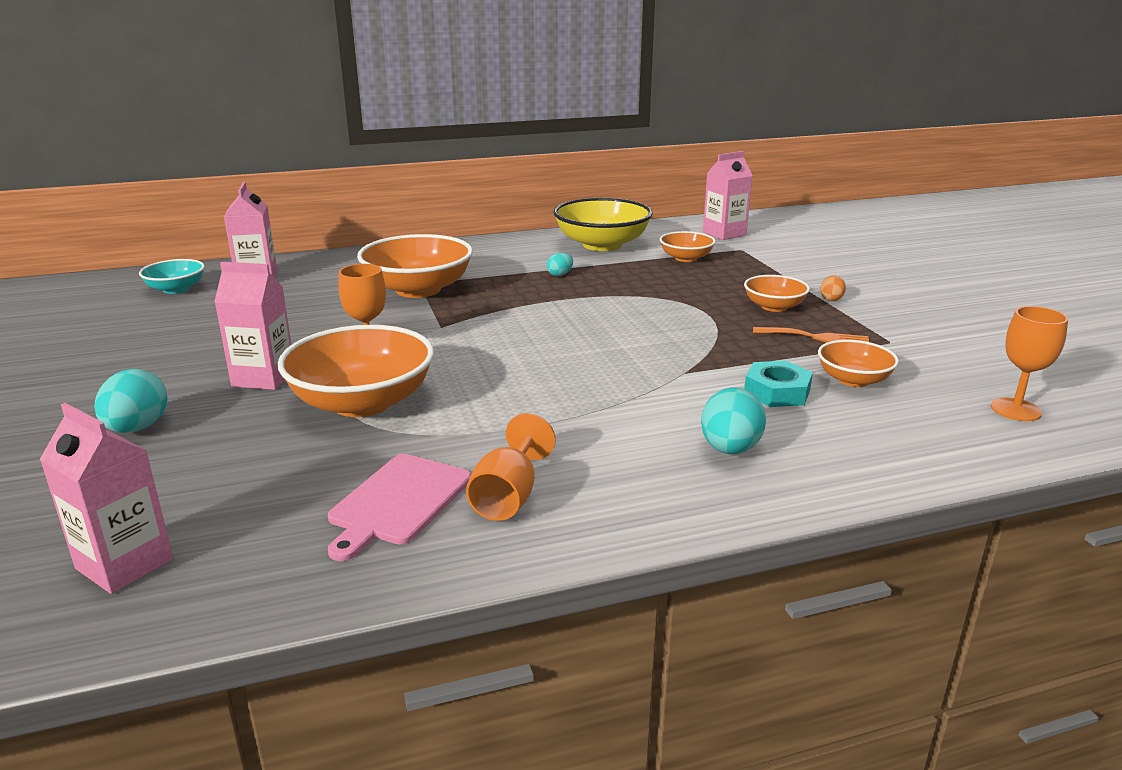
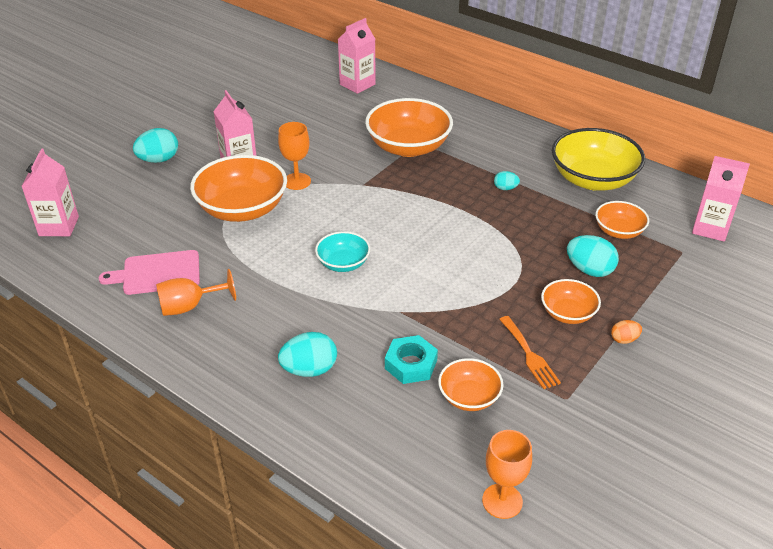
camera: 55 degrees right, 15 degrees up
(176, 289) = (312, 71): turquoise bowl -> turquoise bowl (343, 263)
(724, 282) = (589, 270): none -> turquoise egg

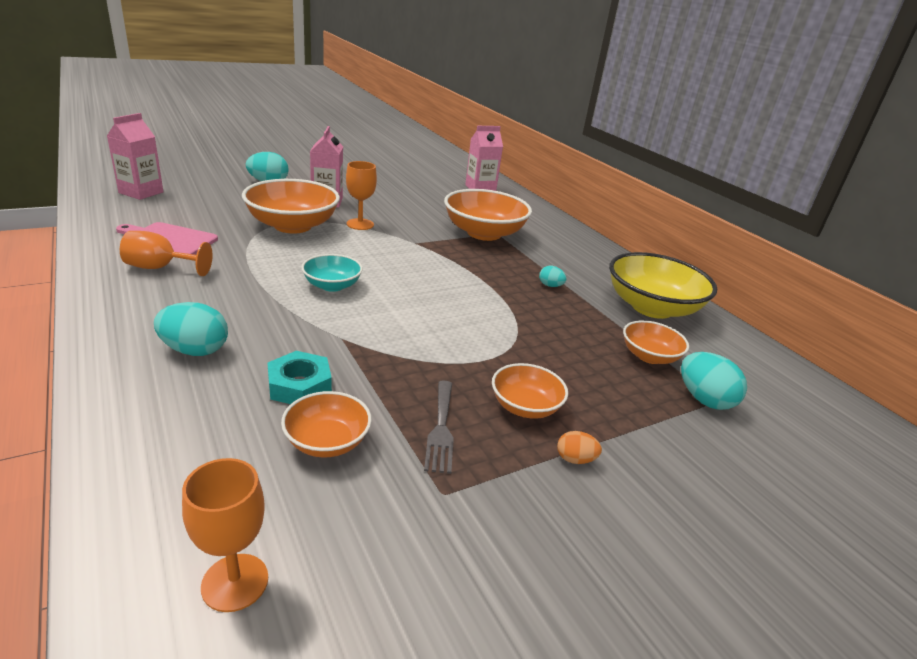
camera: 20 degrees right, 10 degrees down
(529, 355) = (441, 429): orange fork -> grey fork
(589, 270) = (586, 377): turquoise egg -> turquoise egg (704, 399)
(710, 228) = (769, 391): pink carton -> none

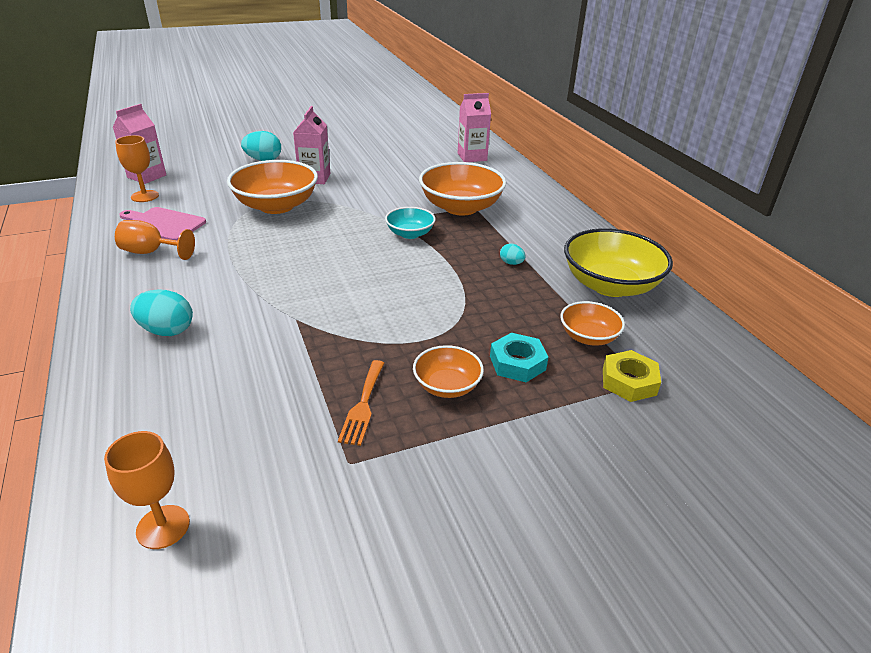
camera: 10 degrees right, 5 degrees up
(299, 385) = (249, 363): turquoise nut -> turquoise nut (517, 363)
(327, 442) = (261, 414): orange bowl -> none
(332, 285) = (299, 267): turquoise bowl -> turquoise bowl (410, 234)
(360, 224) = (340, 202): orange goblet -> orange goblet (145, 196)
(441, 429) = (363, 405): grey fork -> orange fork
(575, 459) = (478, 436): orange egg -> none
(704, 399) = (629, 381): turquoise egg -> yellow nut

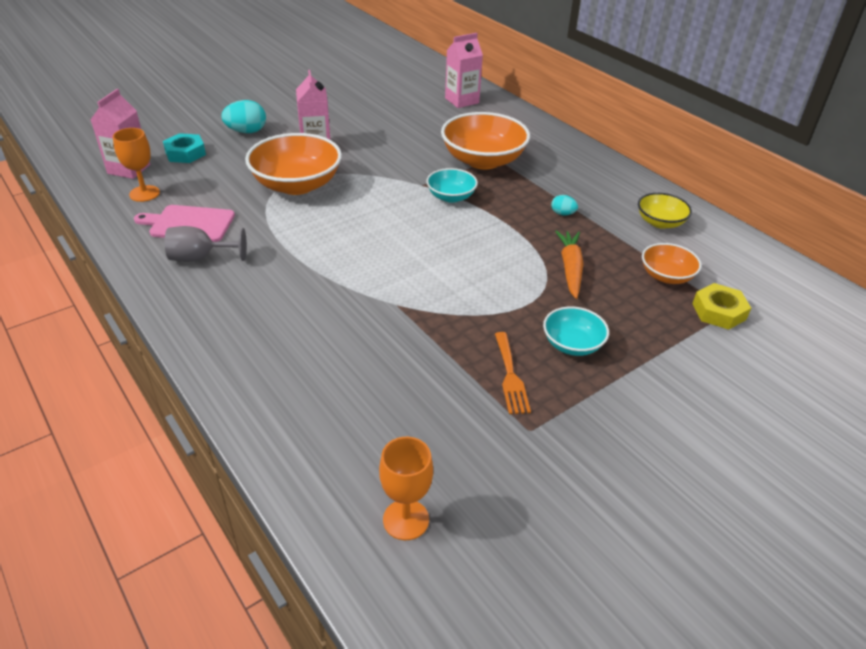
camera: 15 degrees left, 5 degrees up
(151, 252) = (200, 258): orange goblet -> grey goblet
(167, 330) = (278, 339): turquoise egg -> none
(447, 386) = (572, 344): orange bowl -> turquoise bowl
(489, 313) = (570, 268): none -> orange carrot
(517, 363) = (620, 311): turquoise nut -> turquoise nut (185, 153)
(610, 285) = (660, 222): yellow bowl -> yellow bowl, size x0.54

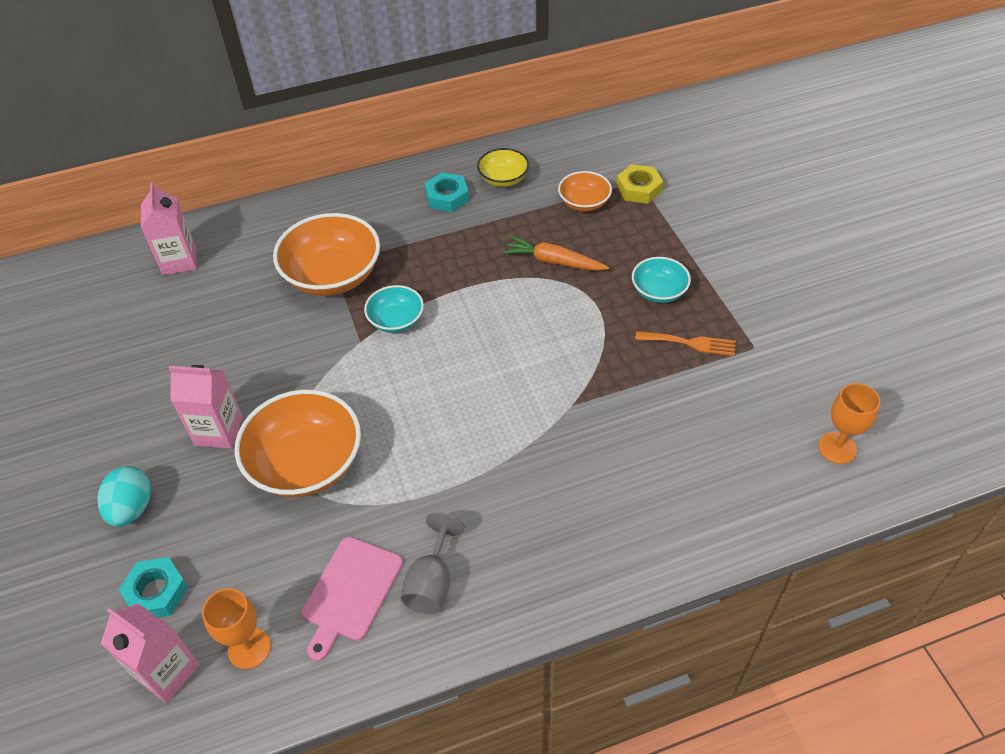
camera: 70 degrees left, 10 degrees up
(562, 214) = (463, 241): turquoise egg -> none
(611, 196) = (447, 197): none -> turquoise nut

